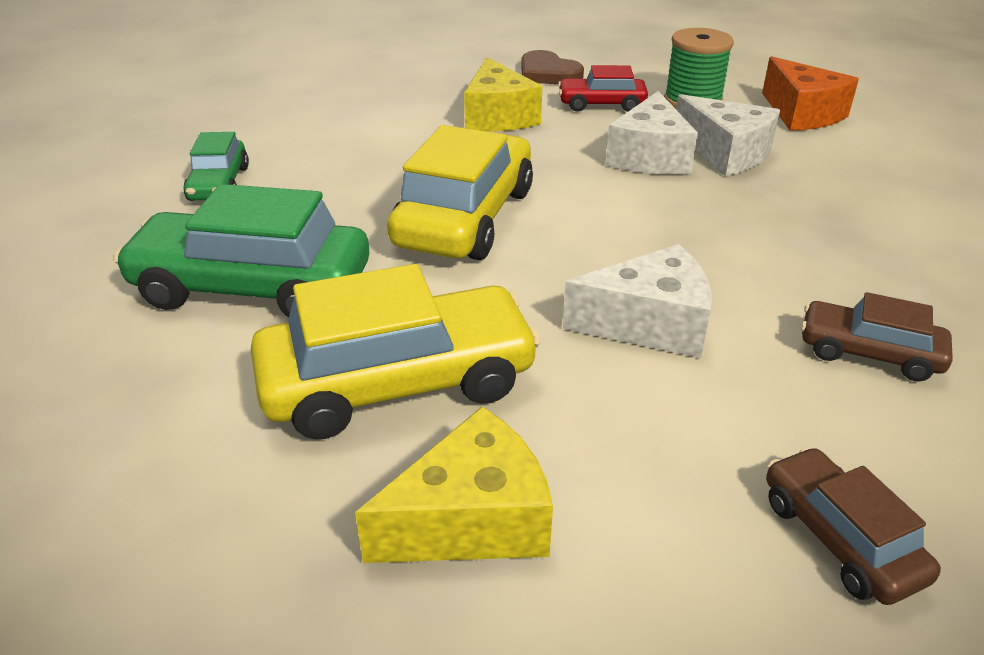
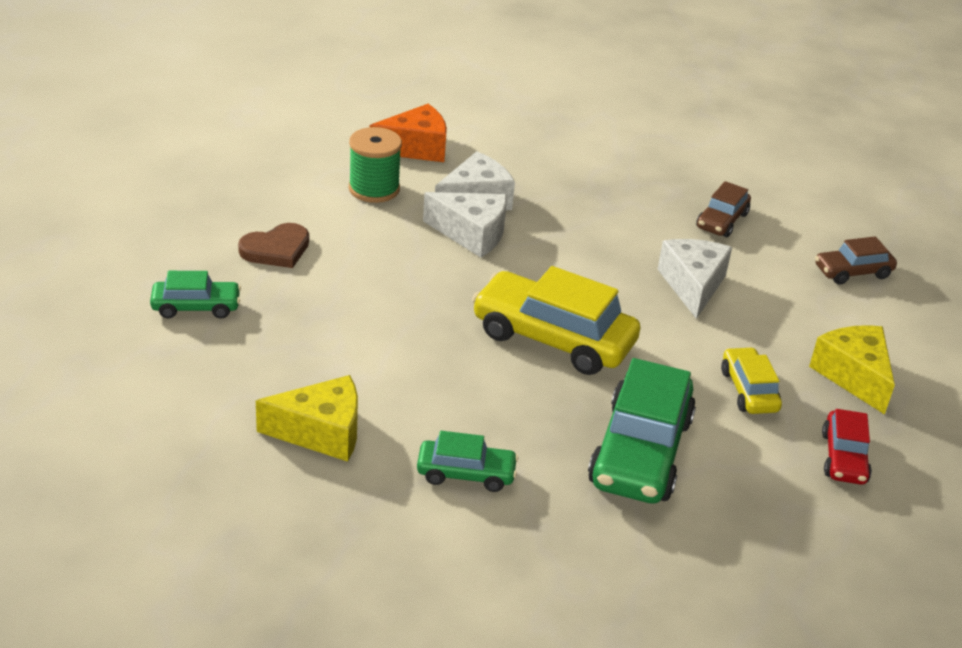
camera: 85 degrees left, 0 degrees up
(398, 382) = (748, 390): yellow car -> yellow car, size x0.53
(443, 56) = (196, 307): none -> green car
(497, 117) = (370, 295): yellow cheese -> yellow cheese (321, 432)
(601, 104) = (363, 235): red car -> red car (844, 458)

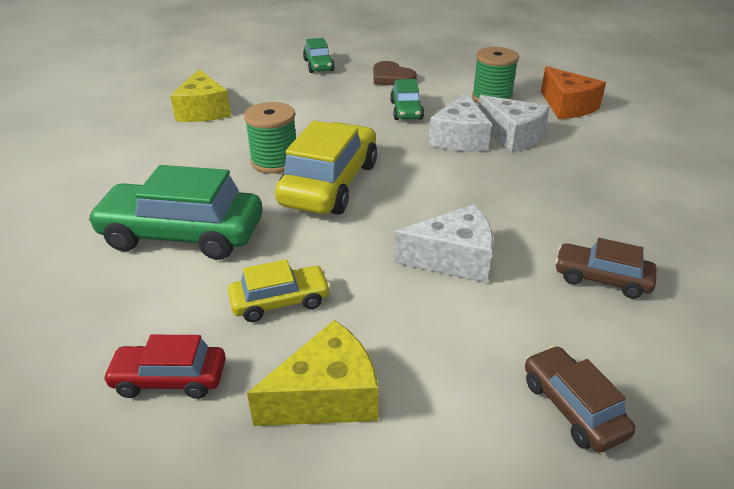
camera: 85 degrees right, 0 degrees up
(466, 473) = (160, 160): green car -> green car (406, 110)
(492, 374) = (274, 161): none -> green spool

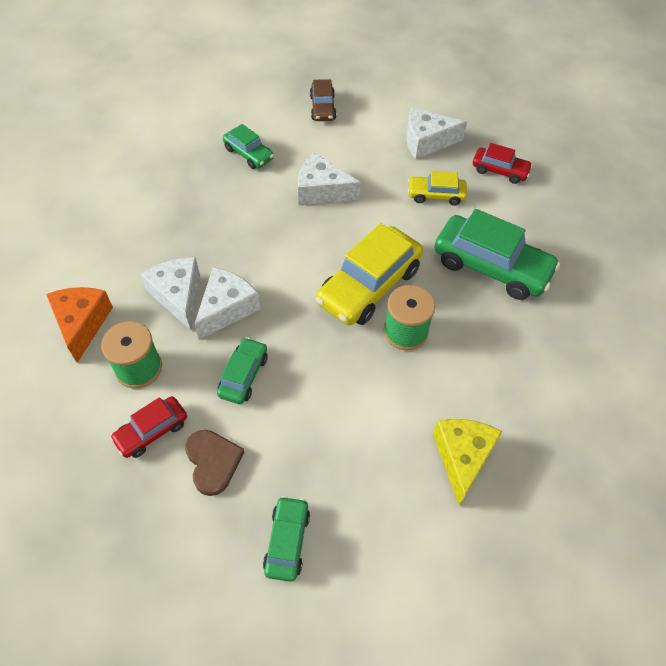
camera: 160 degrees left, 20 degrees up
(327, 396) = (426, 142): yellow cheese -> white cheese
(446, 79) = (152, 431): none -> red car
(601, 279) = (249, 154): brown car -> green car

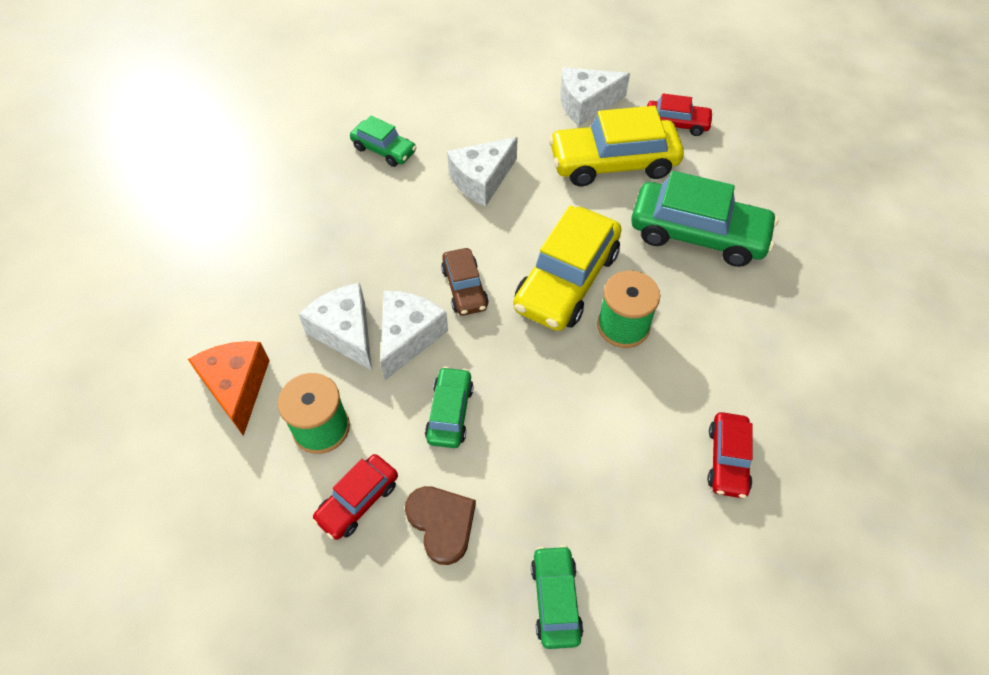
camera: 10 degrees left, 0 degrees up
(321, 191) = (481, 180): white cheese -> white cheese turned 45 degrees counterclockwise
(322, 108) = (456, 83): brown car -> brown car (465, 288)
(436, 195) = (613, 163): yellow car -> yellow car, size x1.87
(462, 458) = (727, 460): yellow cheese -> red car

